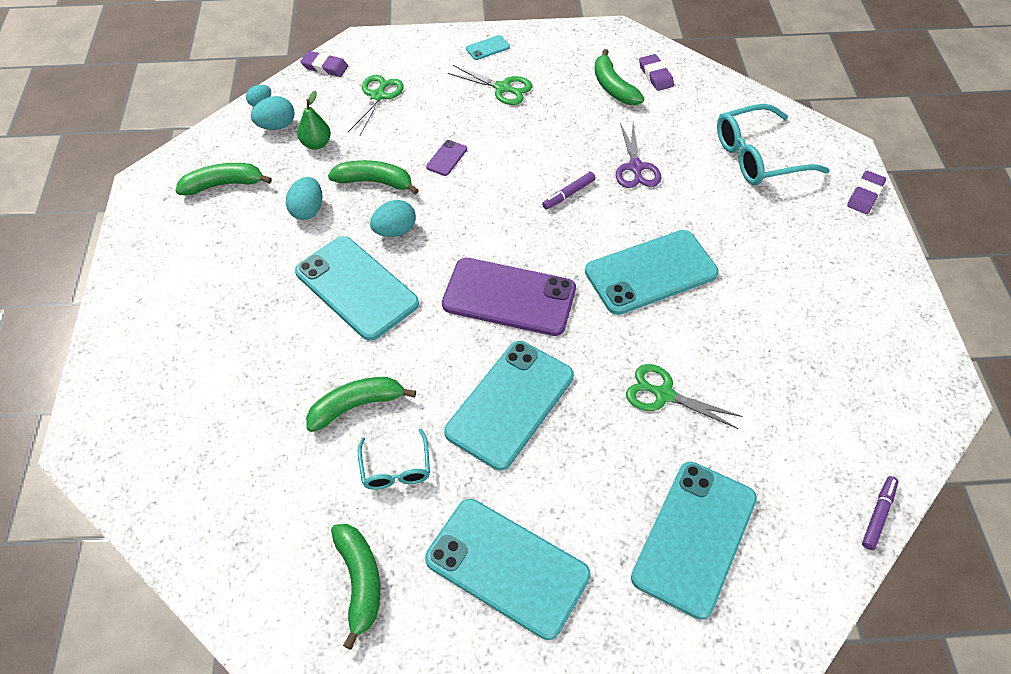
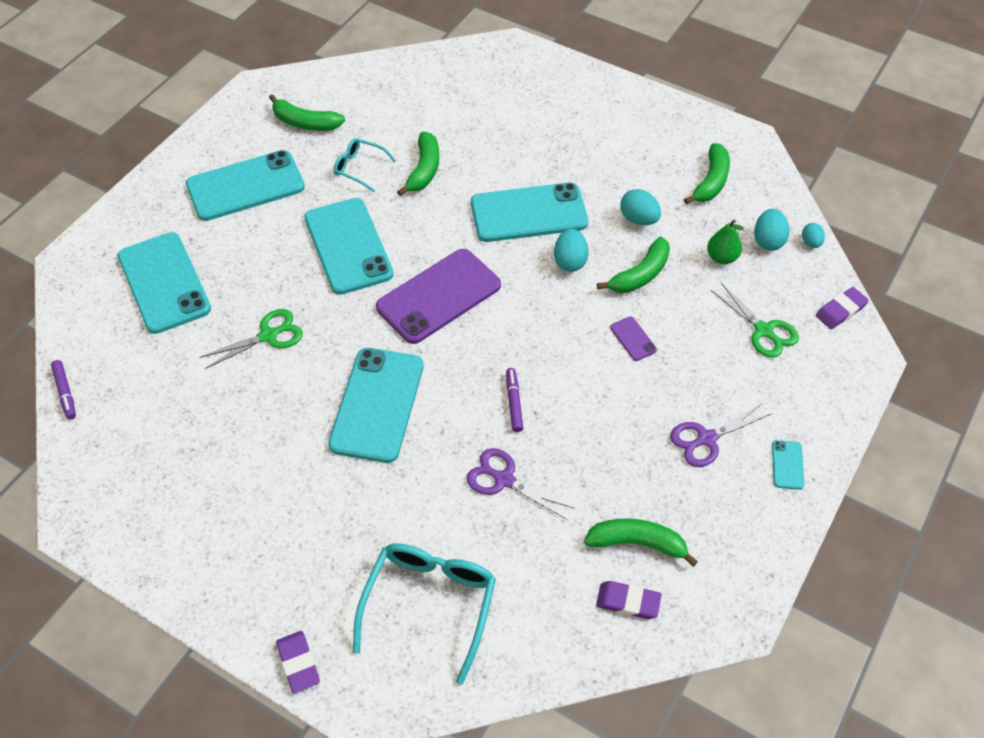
camera: 125 degrees right, 0 degrees up
(502, 88) = (706, 439): green scissors -> purple scissors

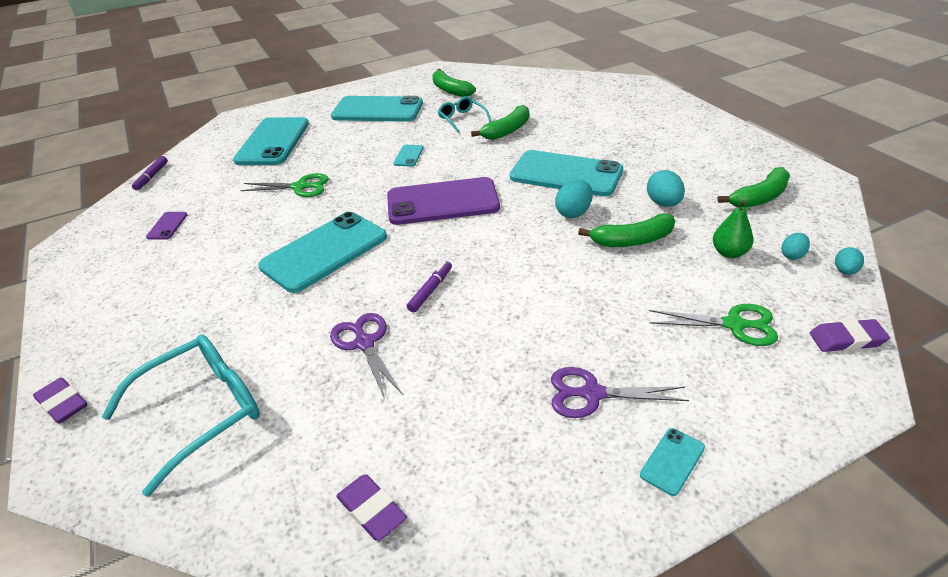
camera: 35 degrees right, 15 degrees down
(298, 663) = (63, 404): purple eraser -> purple eraser turned 60 degrees counterclockwise
(348, 246) = (408, 156): turquoise phone -> turquoise phone, size x0.41
(633, 339) = (584, 283): purple phone -> purple phone (167, 226)
(637, 543) = (434, 456): green banana -> none
(764, 331) = (734, 325): green scissors -> green scissors turned 75 degrees counterclockwise
(768, 241) = (792, 255): turquoise egg -> turquoise egg, size x0.63

